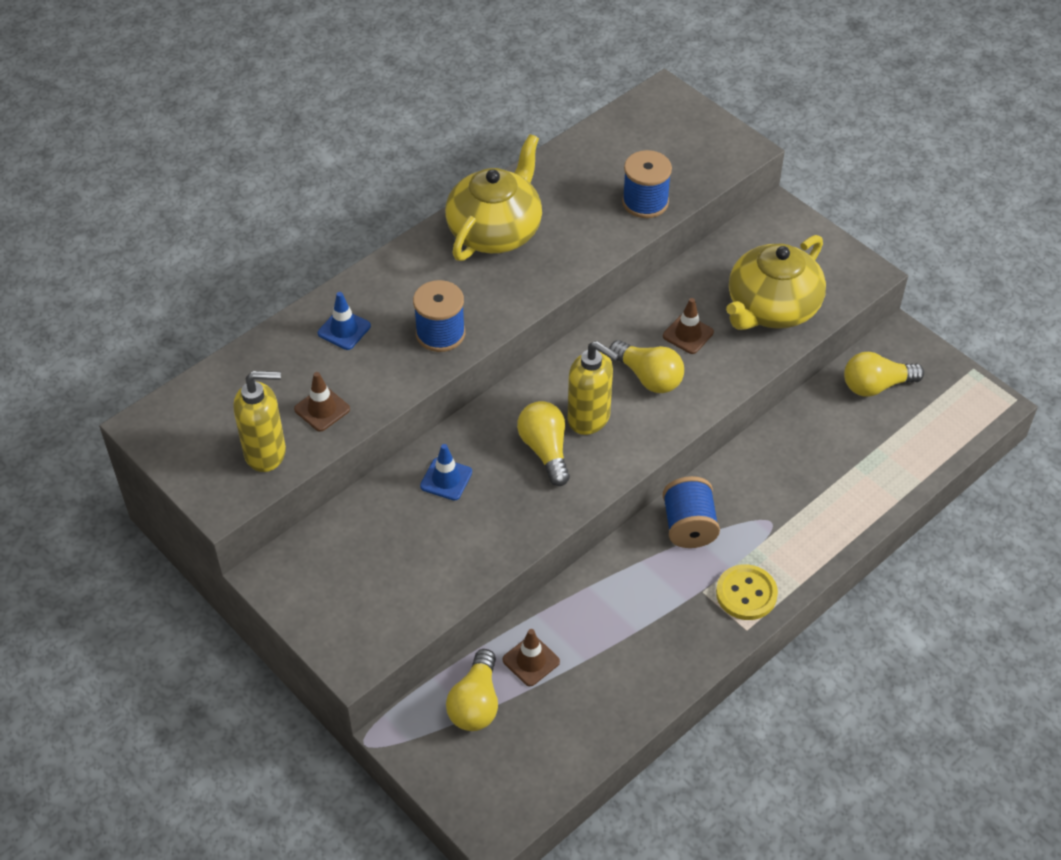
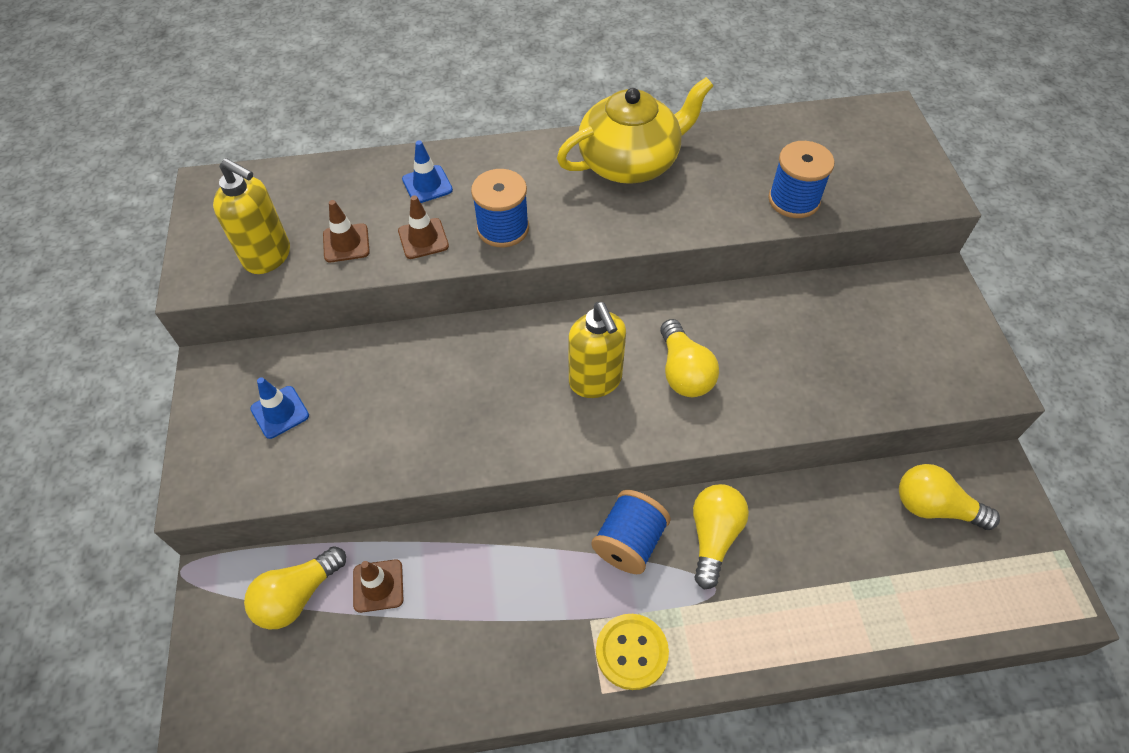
camera: 35 degrees right, 5 degrees up
(446, 479) = (422, 366): blue traffic cone -> blue traffic cone (280, 412)
(545, 450) = (530, 389): yellow light bulb -> yellow light bulb (713, 537)
(688, 334) = (755, 350): brown traffic cone -> brown traffic cone (423, 239)
(771, 308) = (863, 368): yellow teapot -> none

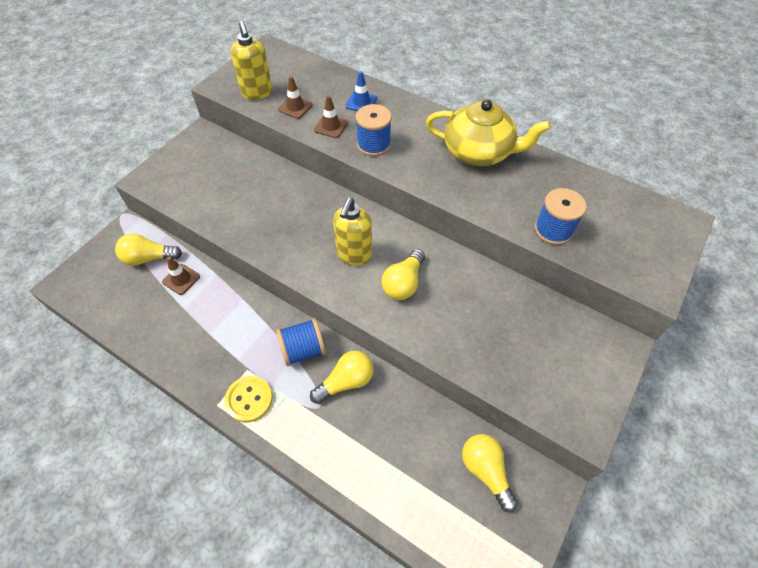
camera: 40 degrees right, 0 degrees up
(280, 412) = (206, 170): blue traffic cone -> none

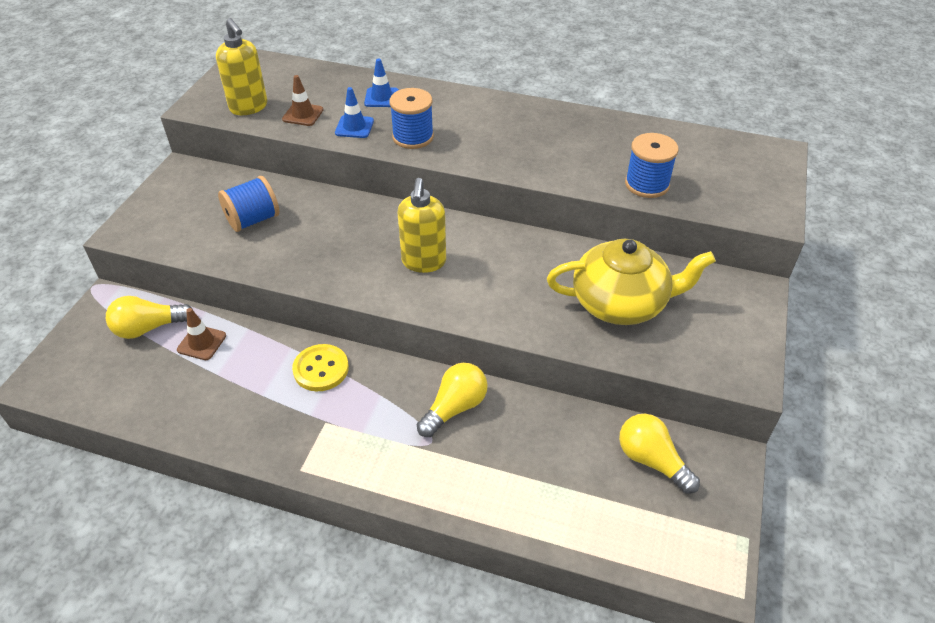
camera: 15 degrees left, 10 degrees down
(249, 399) = (340, 454): yellow button -> yellow button (321, 369)
(303, 350) = (389, 386): blue spool -> blue spool (253, 220)
(331, 126) = (354, 127): brown traffic cone -> blue traffic cone
(403, 283) = (493, 279): yellow light bulb -> none
(478, 152) = (537, 125): yellow teapot -> yellow teapot (621, 303)

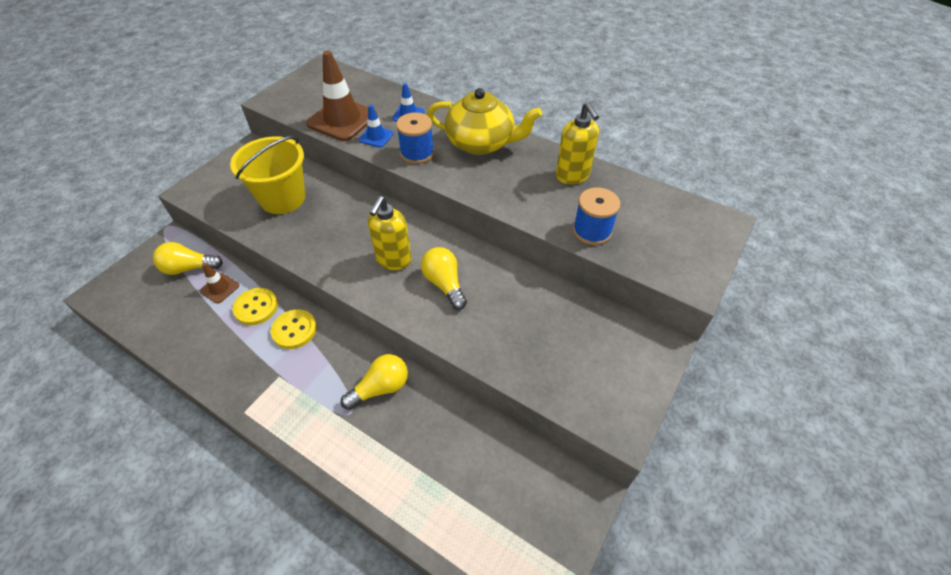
camera: 15 degrees right, 5 degrees up
(249, 107) = (306, 107): yellow soap dispenser -> yellow soap dispenser (572, 176)
(253, 220) = (283, 198): blue spool -> yellow bucket
(260, 354) = (256, 307): none -> yellow button
(303, 114) = (342, 120): brown traffic cone -> brown traffic cone, size x2.04
(621, 303) = (538, 332): yellow teapot -> yellow teapot (481, 143)
(652, 461) = (521, 477): yellow light bulb -> yellow light bulb (444, 284)

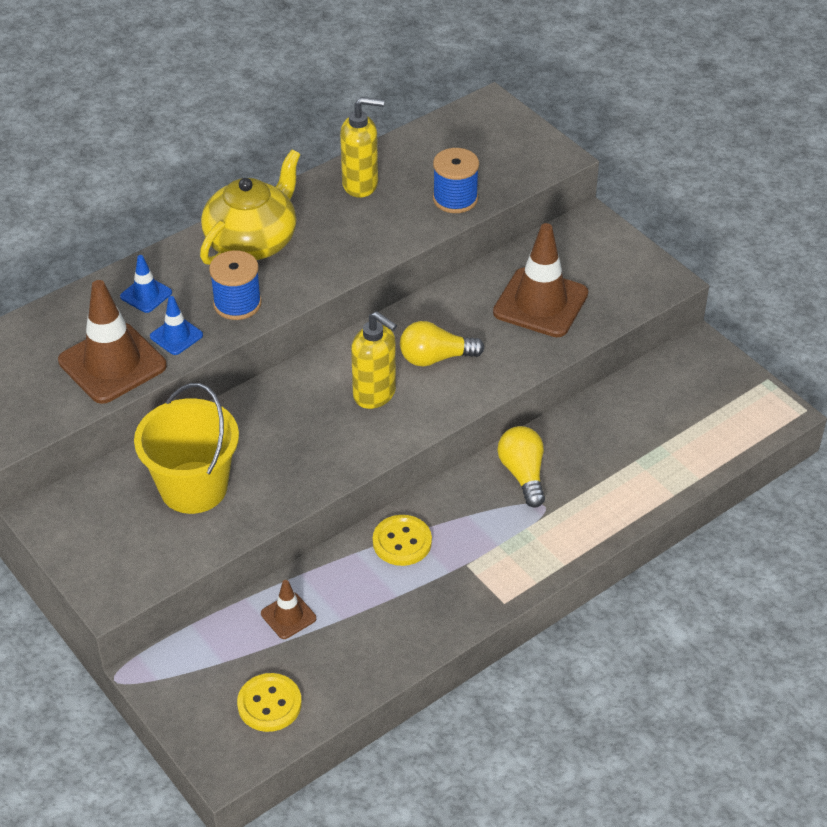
camera: 70 degrees left, 5 degrees down
(189, 268) = (228, 650): yellow light bulb -> none
(256, 307) = (344, 578): yellow button -> yellow button (269, 704)
(538, 335) = (540, 303): none -> brown traffic cone

